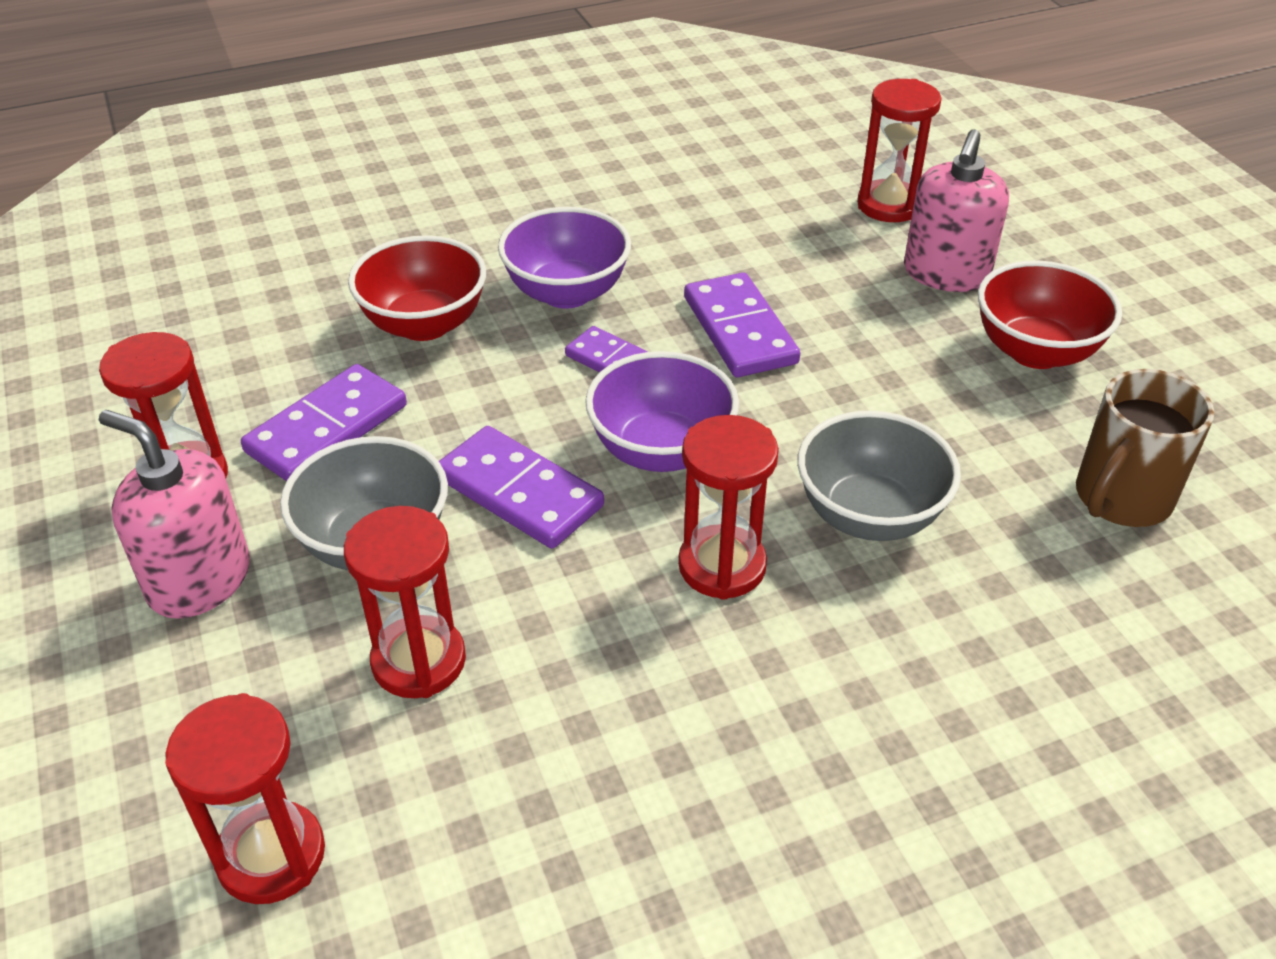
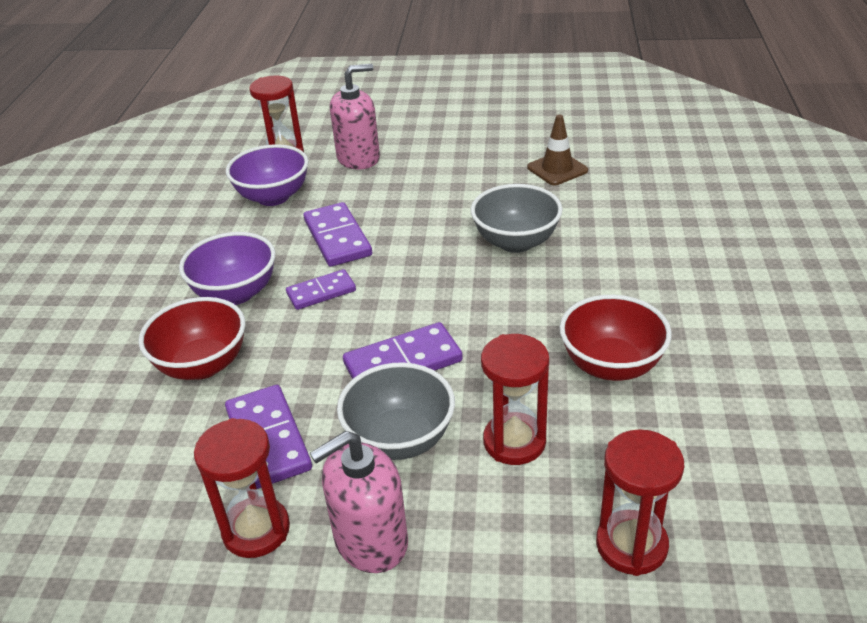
camera: 60 degrees left, 5 degrees down
(661, 450) = (412, 296): purple bowl -> purple bowl (273, 197)
(722, 566) = (517, 301): red hourglass -> none
(740, 330) = (337, 238): purple domino -> purple domino turned 60 degrees clockwise
(946, 273) = (358, 158): pink soap dispenser -> pink soap dispenser turned 75 degrees counterclockwise
(1035, 351) = (441, 155): red bowl -> red bowl (611, 365)
(1120, 499) = (557, 169): brown mug -> brown traffic cone

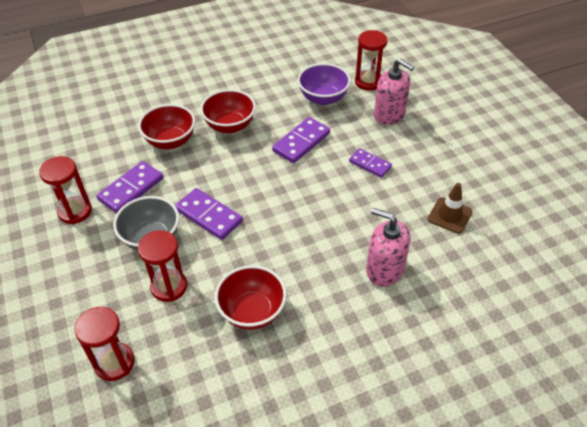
camera: 60 degrees right, 10 degrees up
(236, 293) = (230, 126): purple bowl -> red bowl
(321, 292) = (249, 157): purple domino -> purple domino (370, 164)
(370, 541) = (82, 255): pink soap dispenser -> pink soap dispenser (384, 269)
(516, 242) = (348, 224): grey bowl -> none

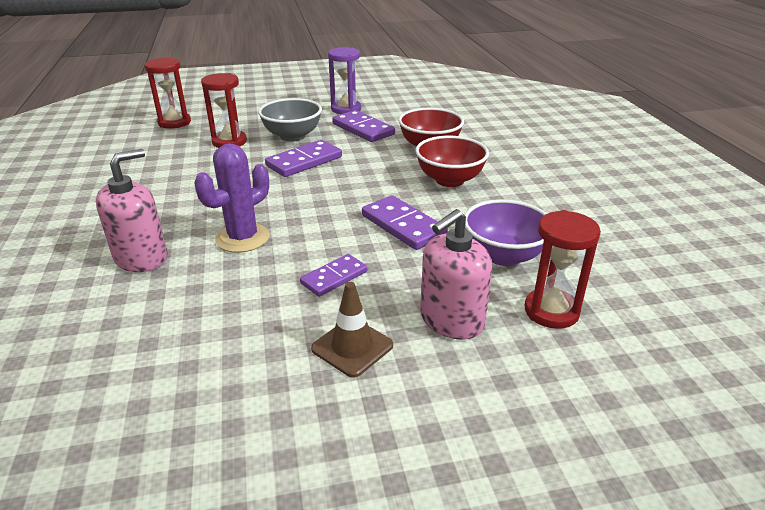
camera: 100 degrees right, 15 degrees down
(75, 211) = (346, 109): red hourglass -> purple hourglass
(252, 311) = (166, 175): red bowl -> none
(341, 220) = (242, 238): none -> purple cactus
(449, 215) = (182, 338): brown traffic cone -> brown traffic cone (352, 347)

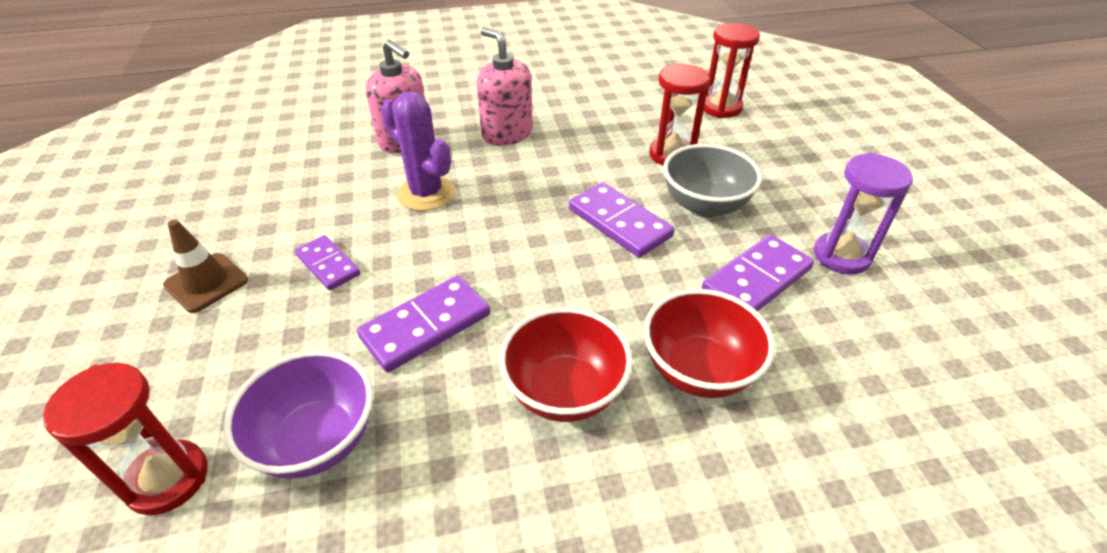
camera: 90 degrees right, 10 degrees up
(451, 320) = (206, 364): pink soap dispenser -> pink soap dispenser (507, 134)

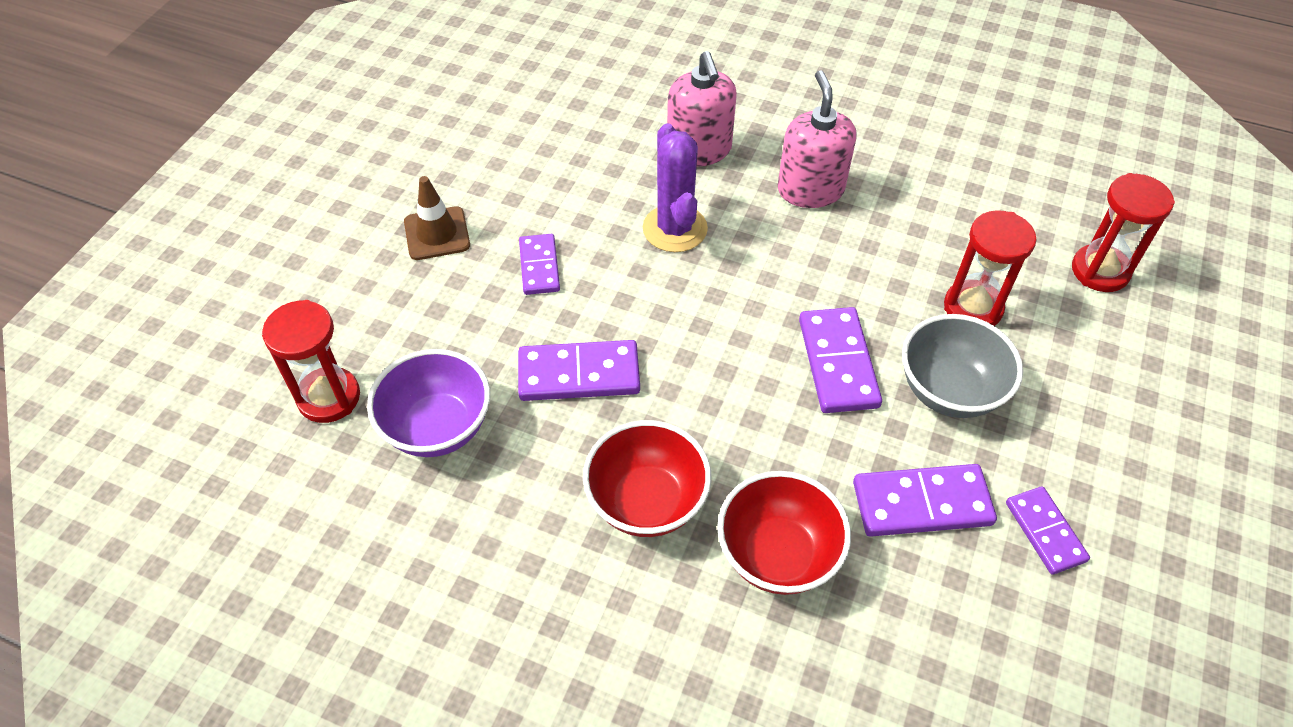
camera: 35 degrees right, 10 degrees up
(841, 256) = (1045, 532): purple hourglass -> purple domino

